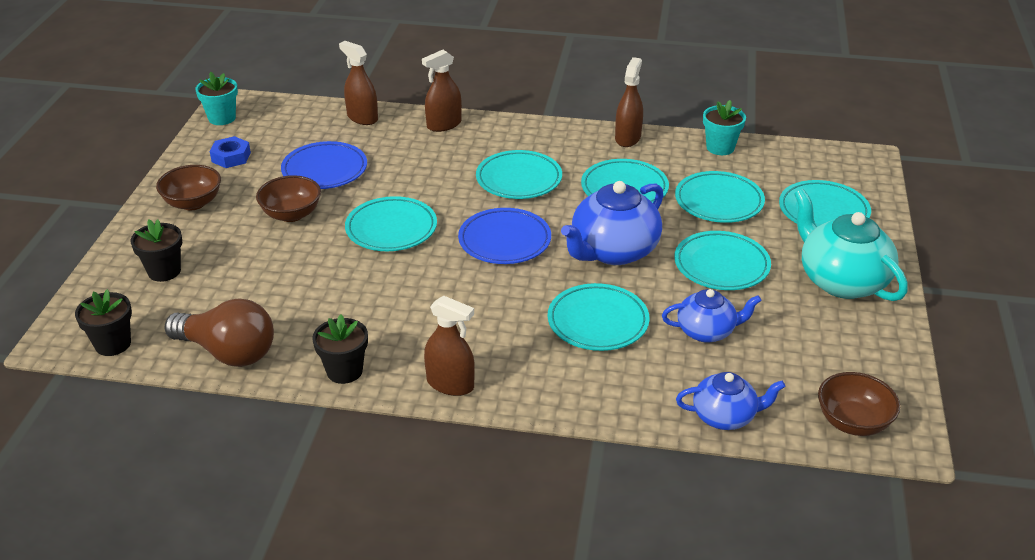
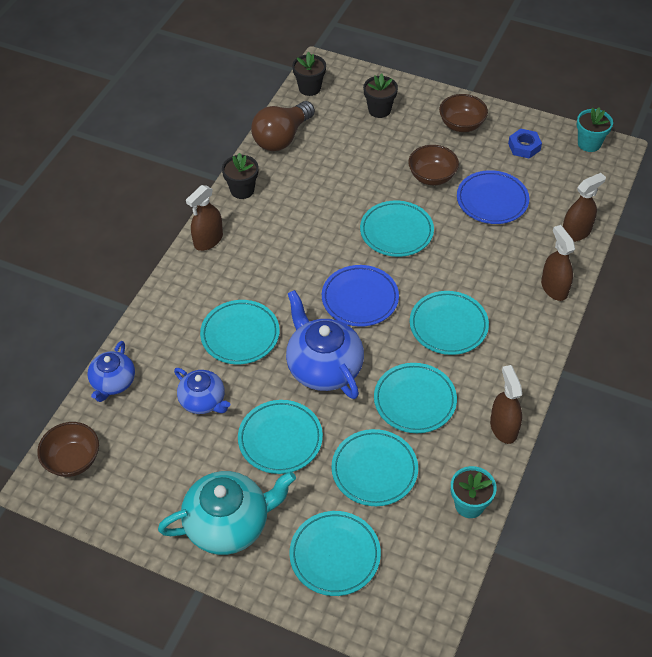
camera: 105 degrees right, 15 degrees up
(627, 138) = (503, 428): brown spray bottle -> brown spray bottle turned 135 degrees counterclockwise
(707, 331) = (203, 401): blue teapot -> blue teapot turned 60 degrees counterclockwise

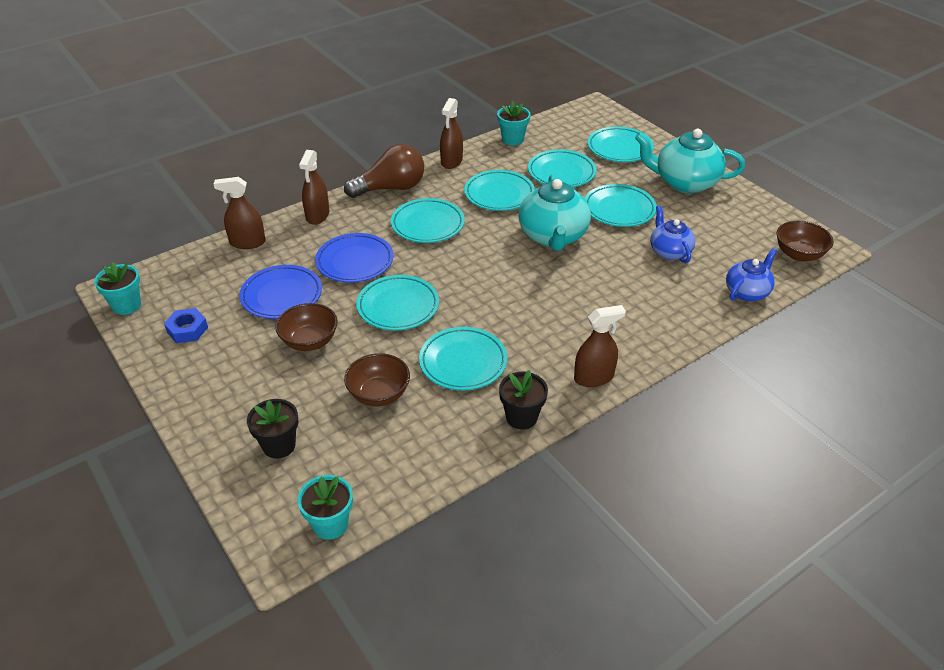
camera: 150 degrees left, 10 degrees down
(240, 335) = (610, 283): turquoise plate -> turquoise plate (463, 362)
(282, 138) = (426, 464): brown light bulb -> brown light bulb (391, 188)
(309, 88) = (330, 524): black flower pot -> turquoise flower pot
(323, 367) = (553, 236): blue teapot -> turquoise teapot
(360, 298) = (482, 269): blue plate -> blue plate (355, 261)
(461, 125) = (214, 382): brown bowl -> brown bowl (379, 394)

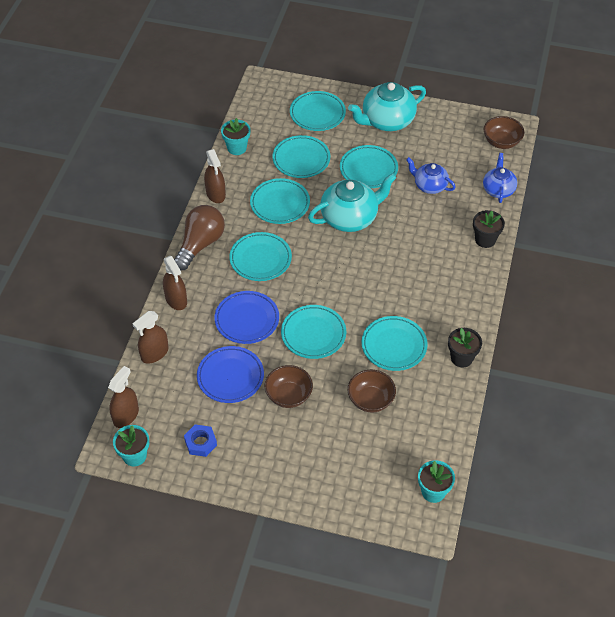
camera: 40 degrees left, 10 degrees up
(279, 445) = (353, 471): black flower pot -> black flower pot (485, 240)
(553, 236) = (350, 218): turquoise teapot -> turquoise teapot turned 75 degrees counterclockwise
(593, 377) = (473, 306): brown spray bottle -> brown spray bottle (126, 415)

